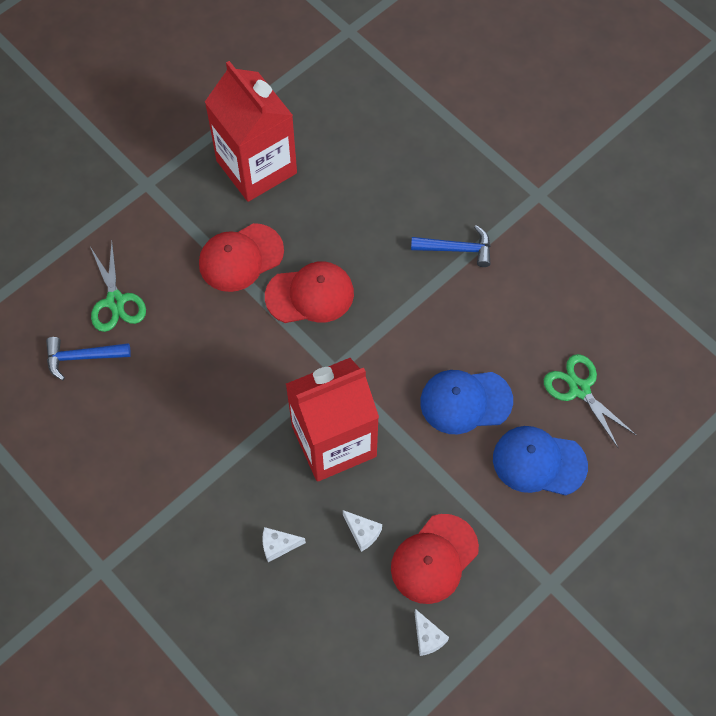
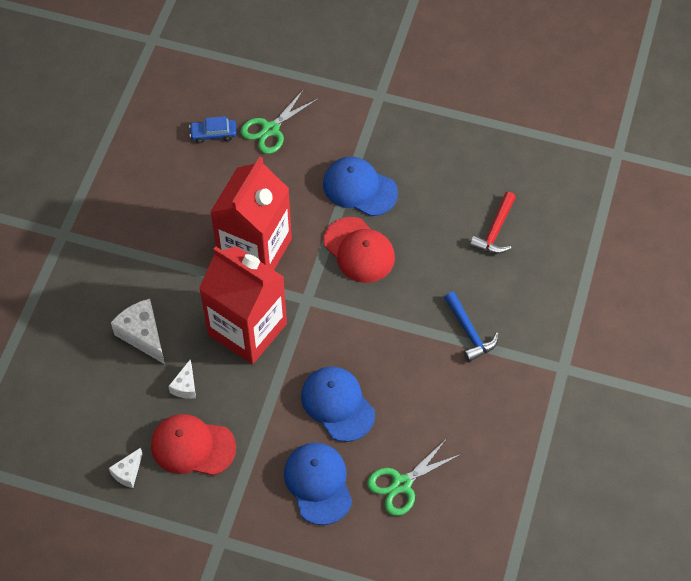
camera: 60 degrees right, 5 degrees down
(82, 357) = (213, 134): blue hammer -> blue car
(240, 258) = (359, 188): red cap -> blue cap
(256, 167) = (445, 157): red carton -> red carton (255, 250)
(278, 545) = (143, 335): white cheese -> white cheese, size x1.73
(364, 170) = (495, 231): none -> red hammer
(579, 389) = (402, 484): green scissors -> green scissors turned 150 degrees counterclockwise

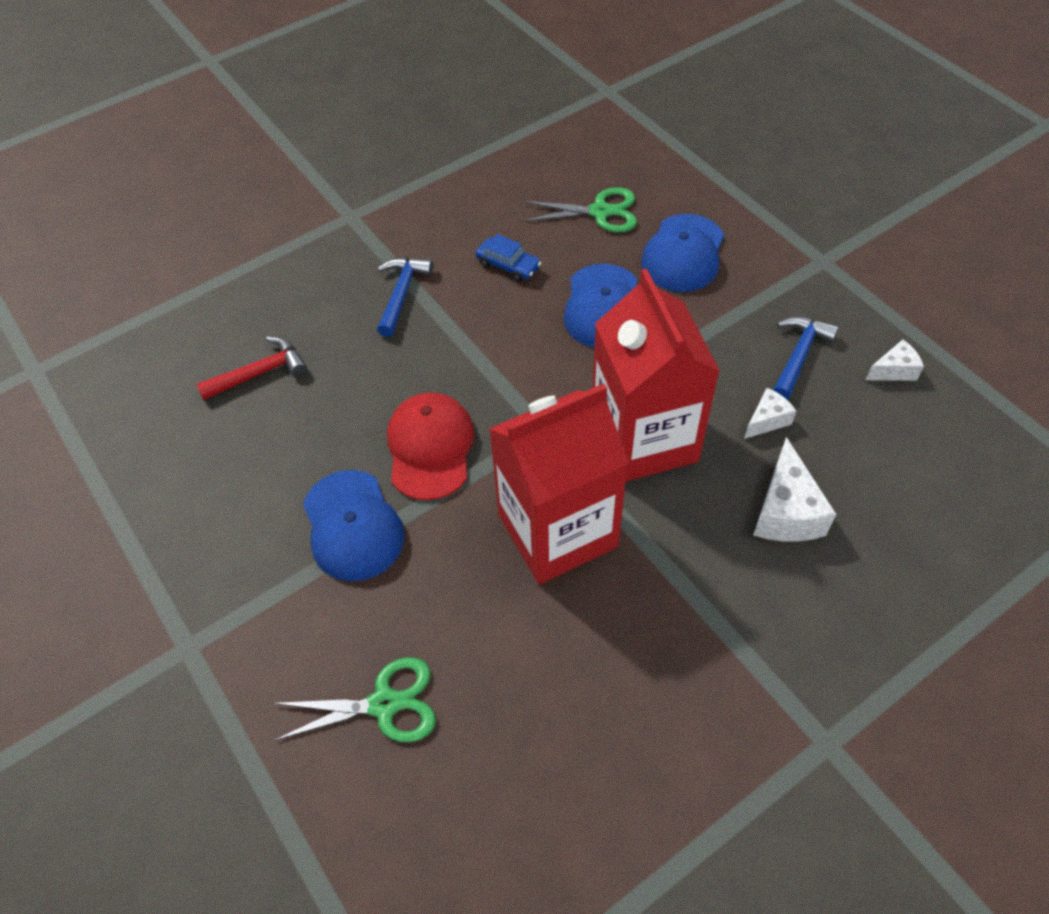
camera: 140 degrees left, 5 degrees down
(192, 446) = (799, 355): red cap -> blue hammer
(213, 134) = (473, 761): blue car -> blue car (508, 265)

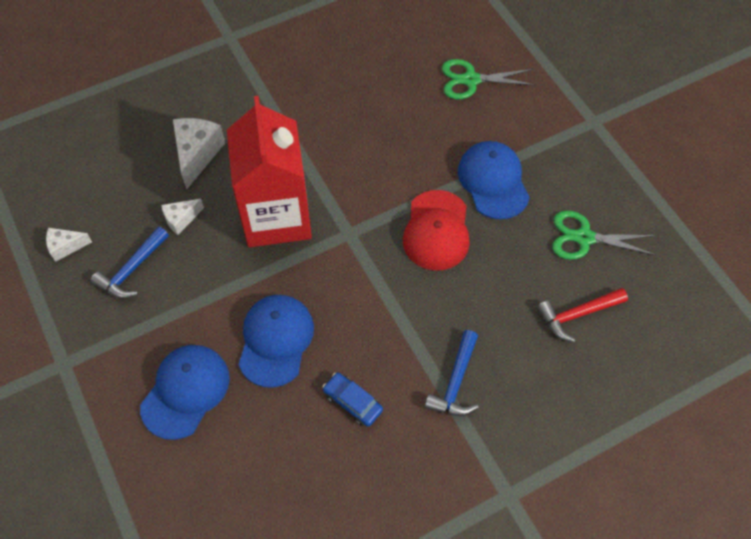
camera: 175 degrees left, 5 degrees up
(557, 531) = (353, 161): red carton -> none
(600, 212) = (249, 460): green scissors -> green scissors (584, 238)

